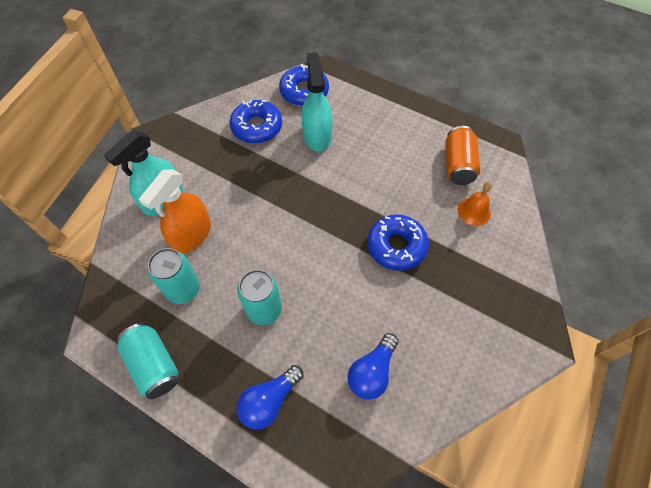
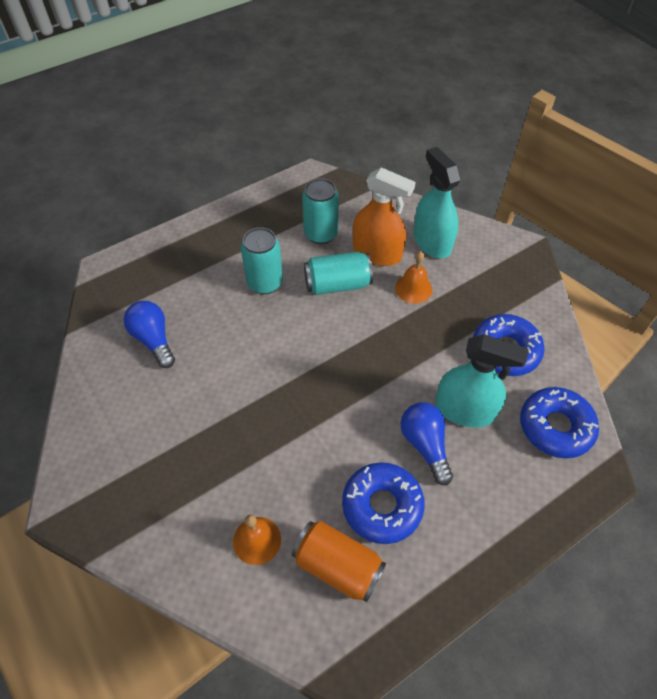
camera: 115 degrees right, 5 degrees down
(154, 365) = (264, 202): turquoise can -> turquoise can (337, 284)
(191, 235) = (377, 253): orange spray bottle -> orange spray bottle turned 150 degrees clockwise
(222, 196) = (413, 288): none -> orange bell
(269, 400) = (185, 262): blue light bulb -> blue light bulb (425, 445)
(396, 246) = (262, 423): blue donut -> blue donut (382, 506)

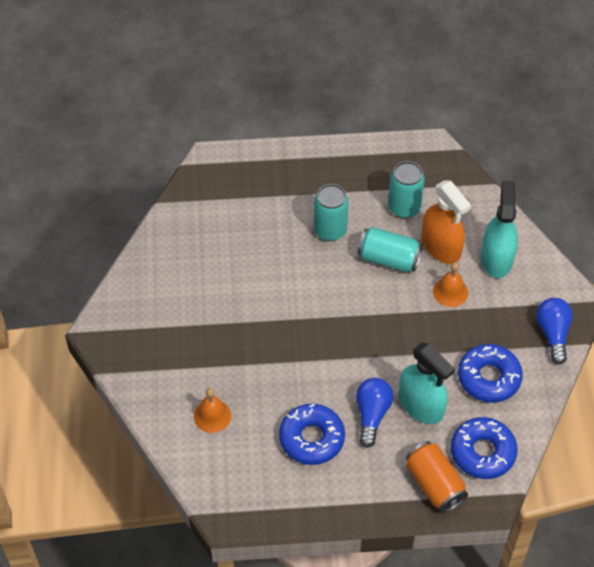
camera: 30 degrees right, 0 degrees up
(153, 340) = (217, 237): blue light bulb -> blue light bulb (553, 334)
(338, 566) = (256, 459): orange can -> orange can (434, 484)

